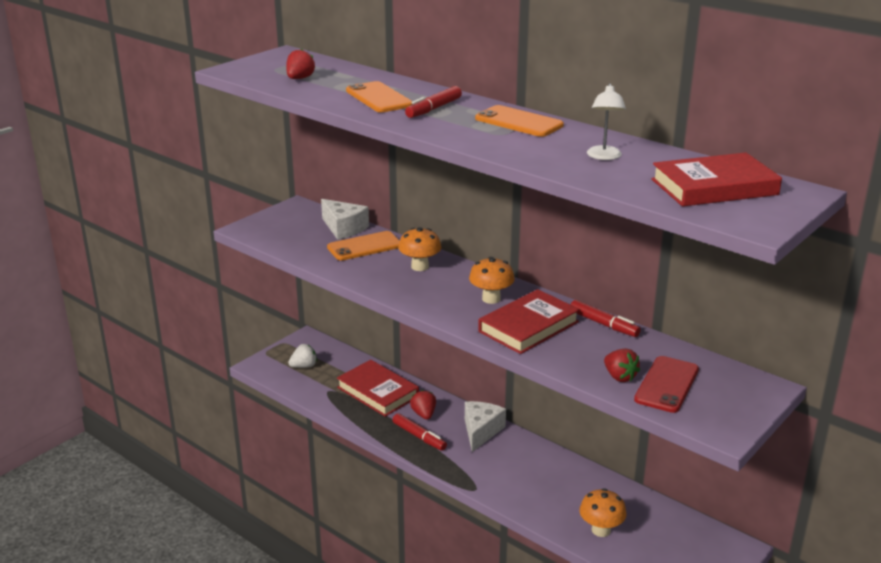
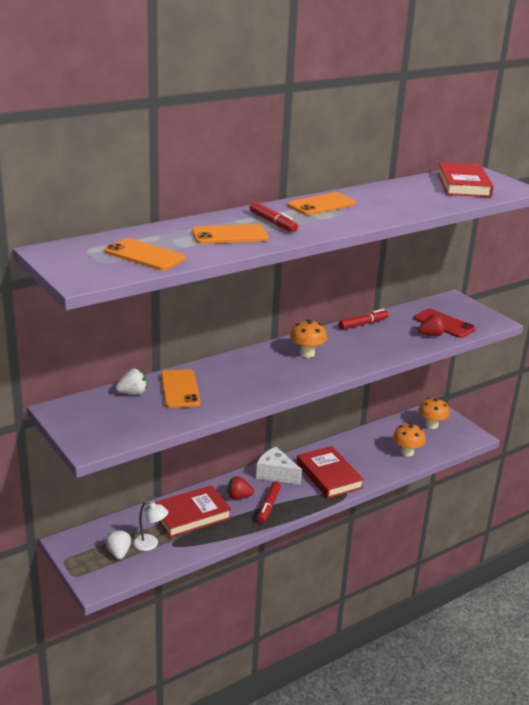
camera: 75 degrees left, 0 degrees up
(300, 78) = (144, 255): red strawberry -> orange phone
(344, 228) = (133, 393): white cheese -> white strawberry
(419, 437) = (268, 506): red marker -> red marker turned 135 degrees clockwise
(420, 267) = (236, 371): orange mushroom -> orange mushroom (431, 425)
(528, 327) = (355, 349): red book -> red book (329, 475)
(604, 157) = (403, 197): white lamp -> white lamp (150, 544)

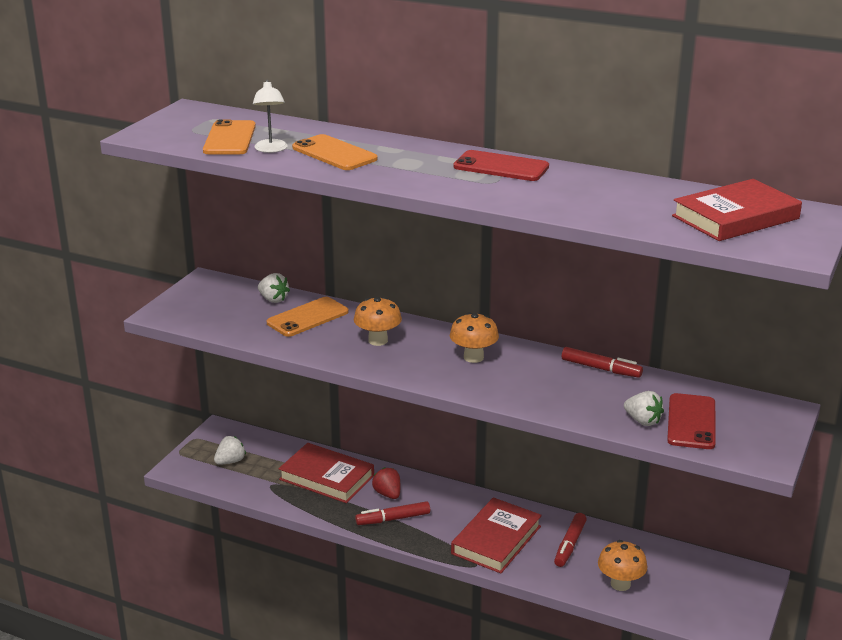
camera: 60 degrees right, 0 degrees up
(150, 544) = (258, 473): white lamp -> white lamp (271, 149)
(273, 222) = (402, 160): red marker -> red marker (570, 545)
(276, 474) = (456, 502): white cheese -> none
(321, 205) = (501, 167): orange phone -> red phone
(431, 335) = (642, 421): red strawberry -> white strawberry
(431, 425) = (712, 585): orange mushroom -> orange mushroom (378, 340)

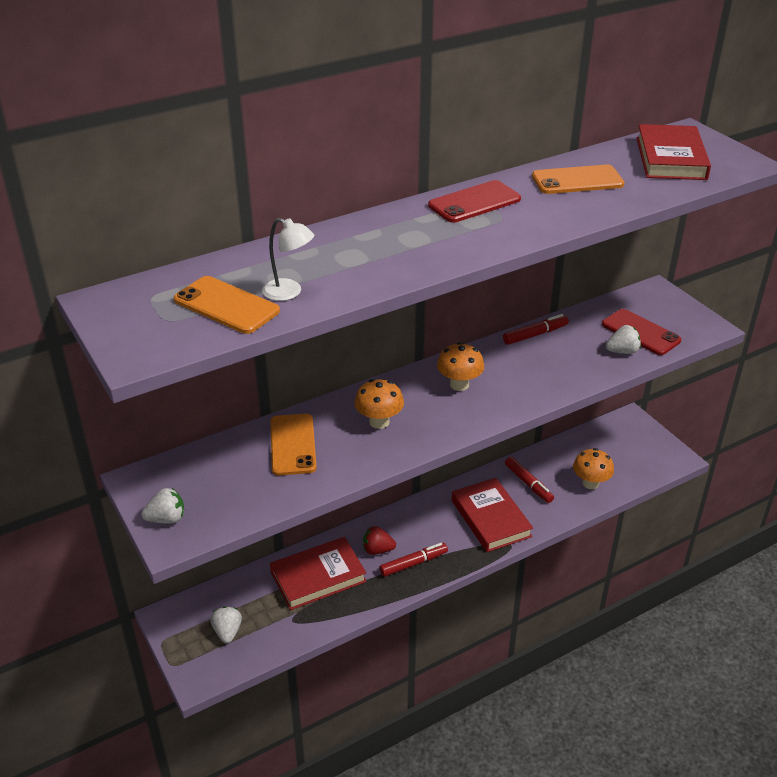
camera: 55 degrees left, 10 degrees up
(273, 299) = (233, 451): white strawberry -> white strawberry (167, 519)
(334, 153) = (345, 264): orange phone -> orange phone (577, 180)
(393, 519) = (413, 563): red marker -> red marker turned 135 degrees counterclockwise

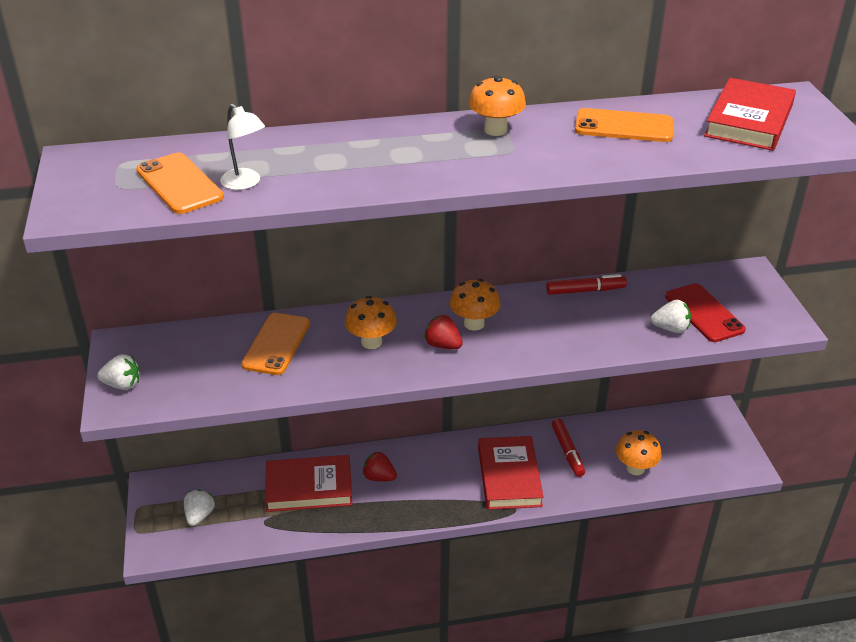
camera: 20 degrees right, 0 degrees up
(413, 563) = (407, 500): red marker -> none
(444, 410) = (443, 345): none -> red strawberry
(474, 202) = (495, 130): red phone -> orange mushroom

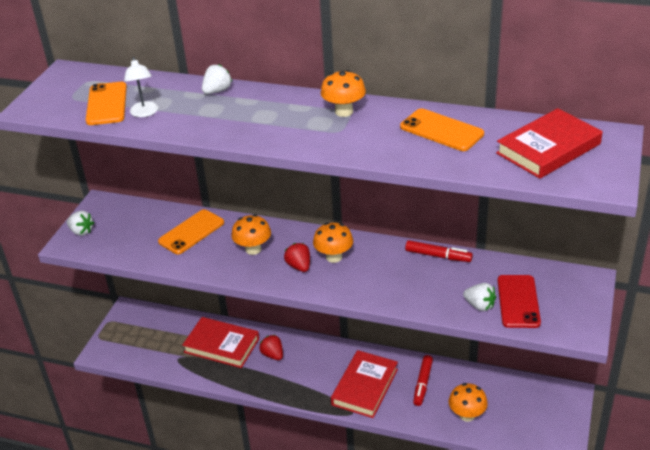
camera: 30 degrees right, 0 degrees up
(199, 515) = (141, 340): white strawberry -> white strawberry (217, 91)

